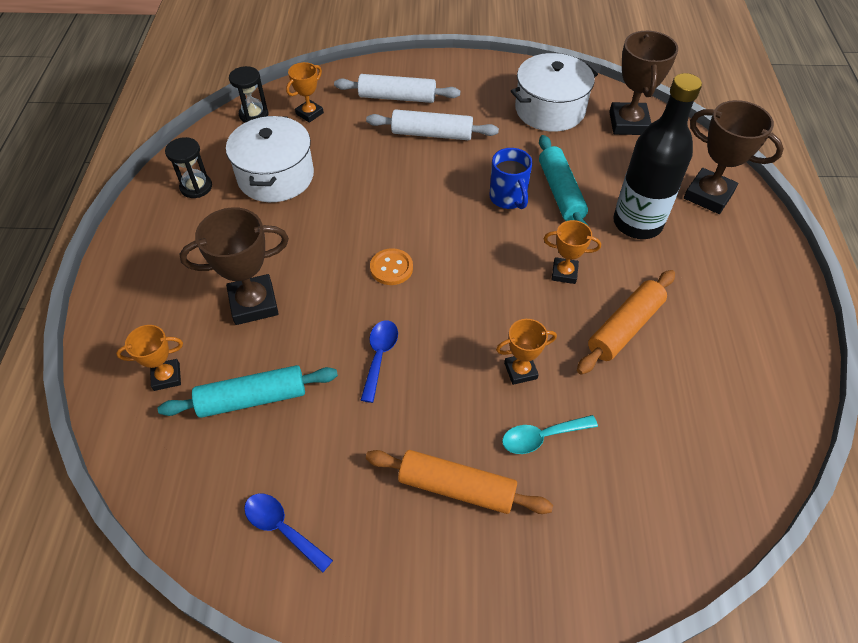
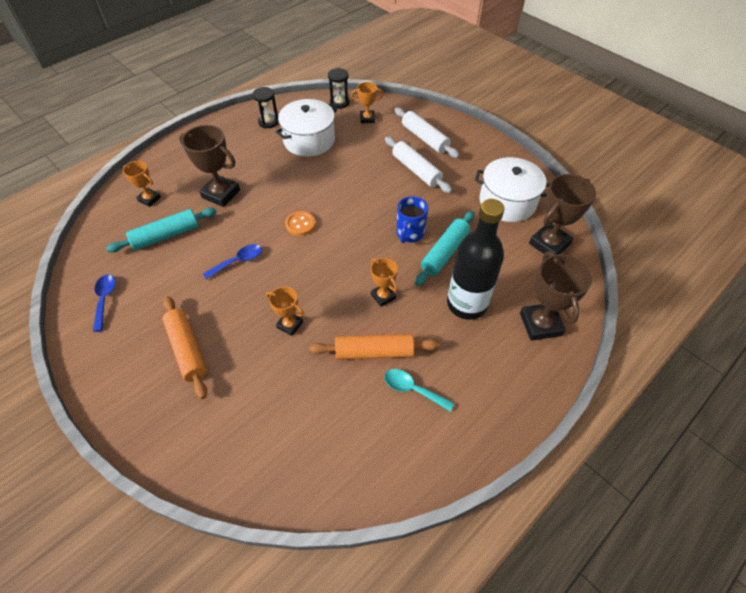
camera: 45 degrees right, 0 degrees up
(252, 398) = (166, 235): turquoise rolling pin -> turquoise rolling pin turned 60 degrees counterclockwise
(542, 437) = (254, 364): turquoise spoon -> turquoise spoon (413, 389)

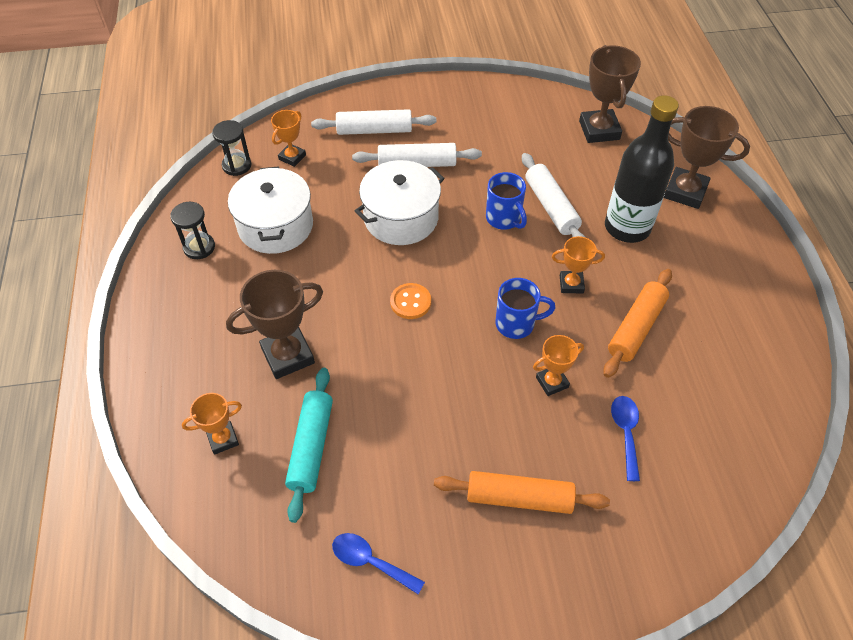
camera: 55 degrees left, 0 degrees up
(238, 261) = (420, 389): blue spoon -> blue spoon (626, 433)
(324, 283) = (516, 324): none -> blue mug
(413, 389) = (698, 321): turquoise spoon -> none
(444, 253) = (551, 207): turquoise rolling pin -> white rolling pin
(507, 202) = (523, 125): white pot -> white pot (401, 218)

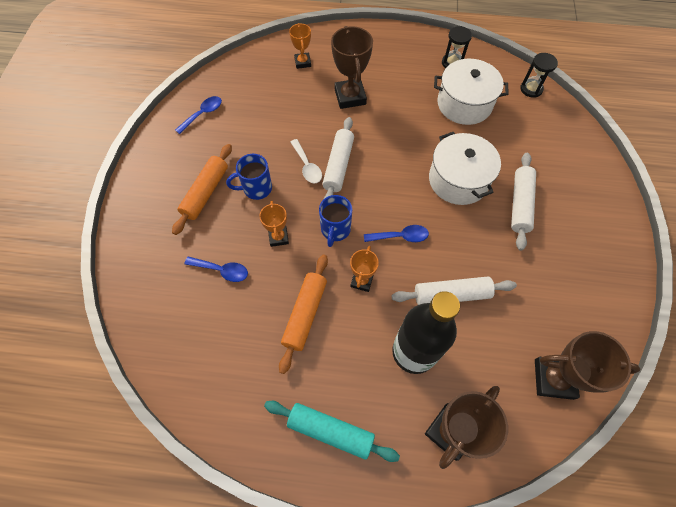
camera: 105 degrees right, 10 degrees up
(292, 157) = (537, 122): orange trophy -> none
(311, 447) = (282, 99): turquoise rolling pin -> turquoise rolling pin (330, 431)
(374, 130) = (566, 182): white rolling pin -> white rolling pin (338, 165)
(410, 302) = (374, 169): orange button -> none
(430, 379) = (307, 166): none -> white spoon
(500, 259) = (400, 236): none -> blue spoon
(504, 219) = (444, 252): blue mug -> blue mug (256, 188)
(636, 328) = (305, 314): orange rolling pin -> orange rolling pin turned 60 degrees clockwise

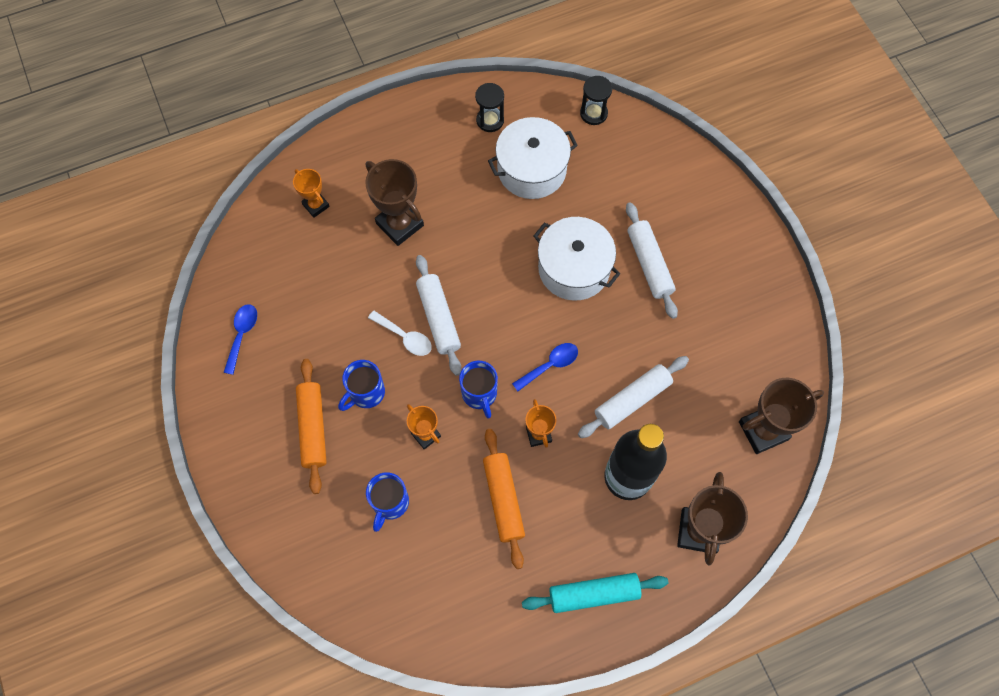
camera: 30 degrees left, 5 degrees up
(221, 270) = (390, 503): blue spoon -> blue mug

